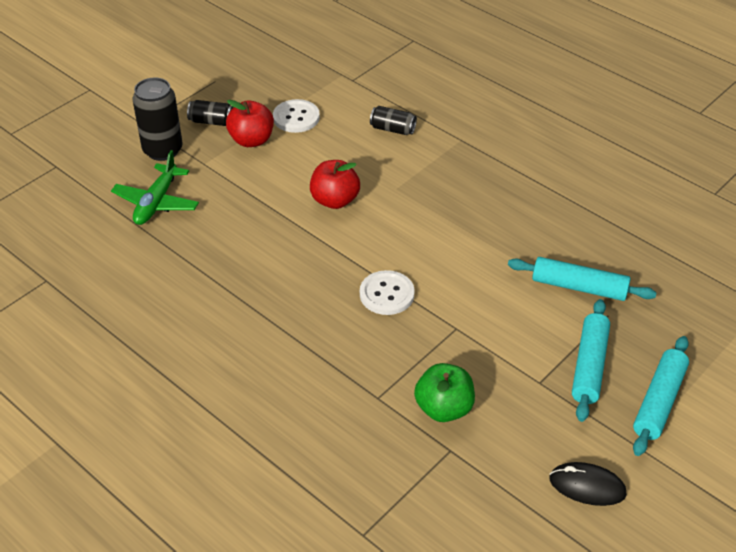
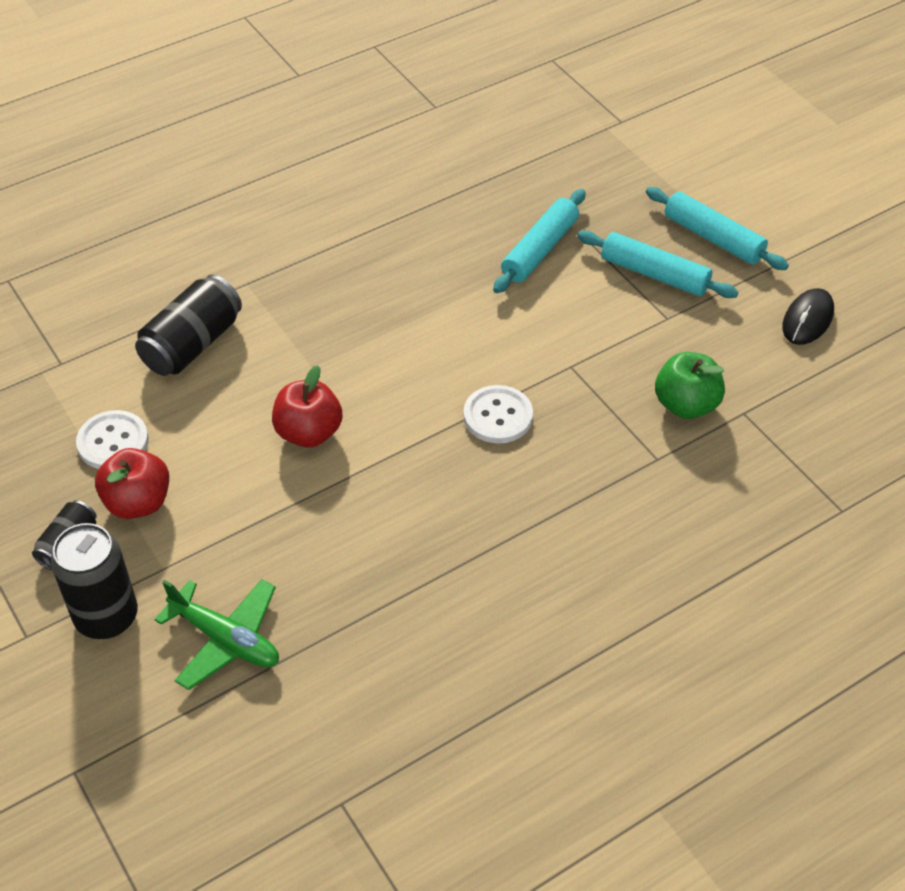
camera: 75 degrees left, 5 degrees up
(392, 129) = (192, 344): black can -> black can, size x1.75

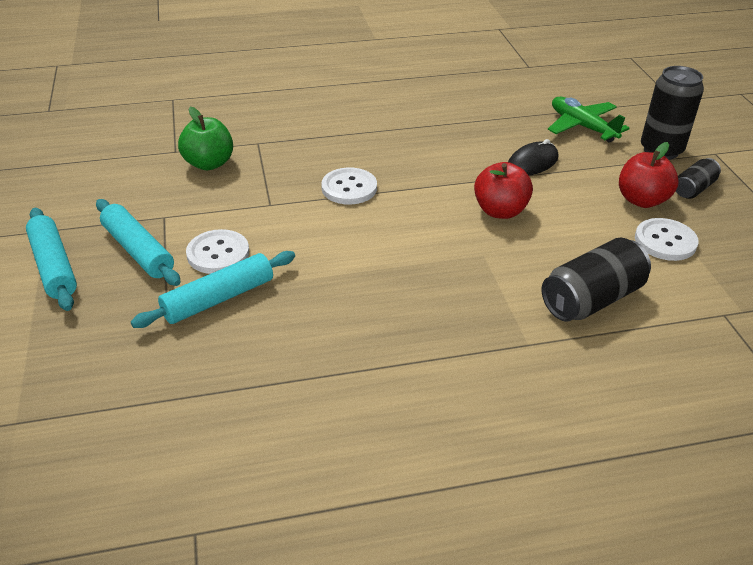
camera: 160 degrees left, 10 degrees down
(577, 292) = (218, 254): none -> white button
(807, 319) = (61, 189): black mouse -> black mouse (532, 163)

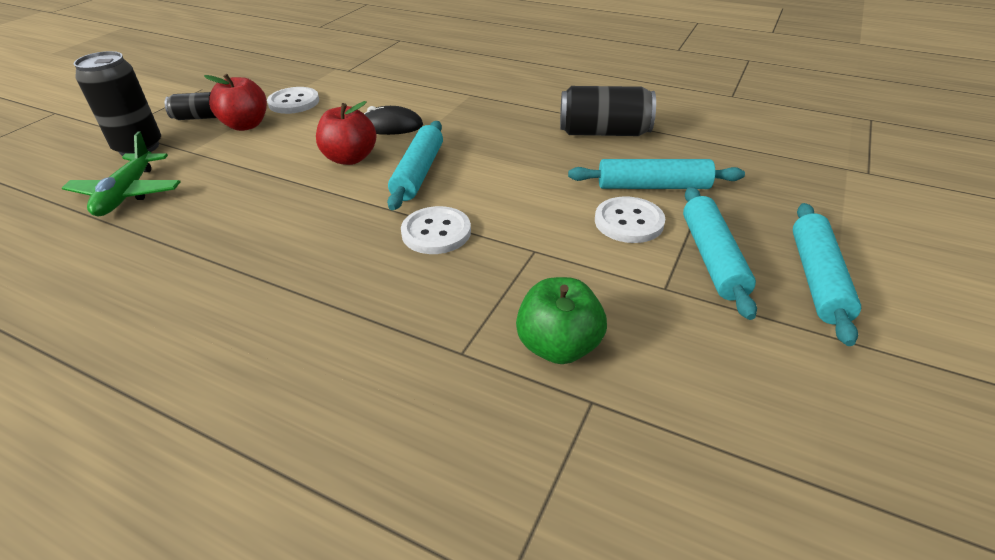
camera: 140 degrees left, 0 degrees up
(427, 223) = (418, 173): none -> turquoise rolling pin
(532, 163) = (245, 182): black mouse -> black mouse (391, 126)
(592, 299) = (398, 97): black can -> black can (603, 132)

